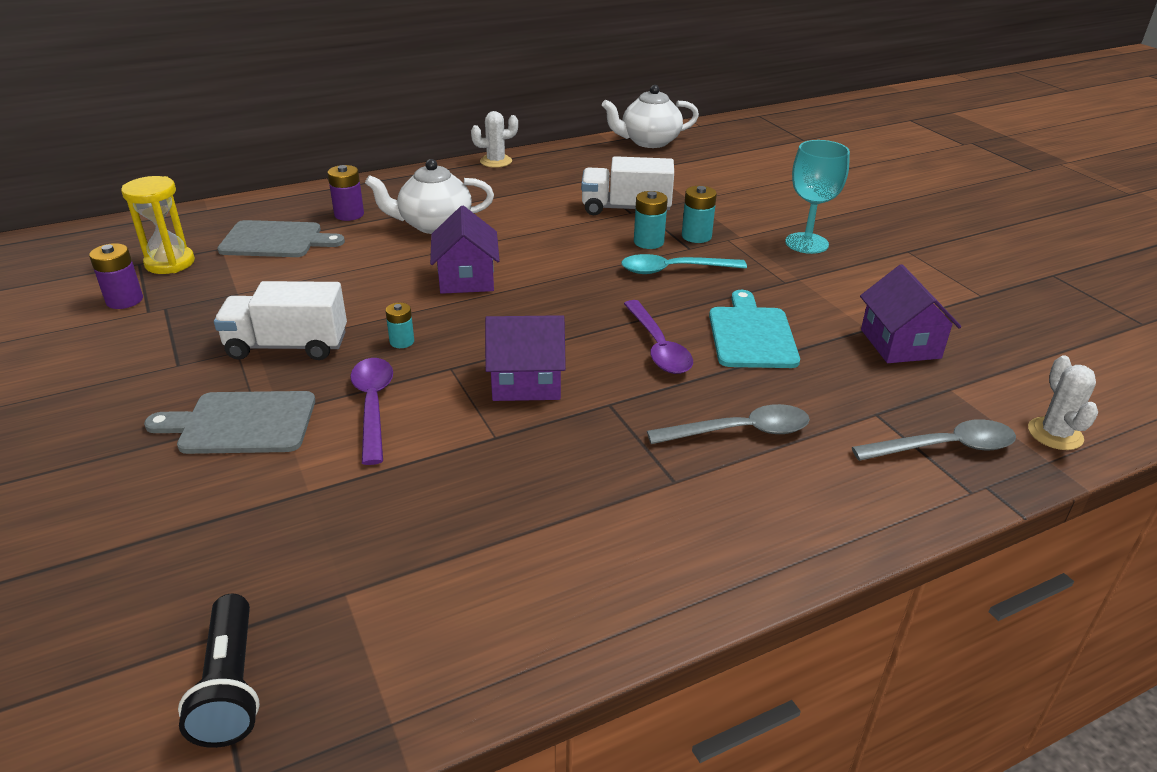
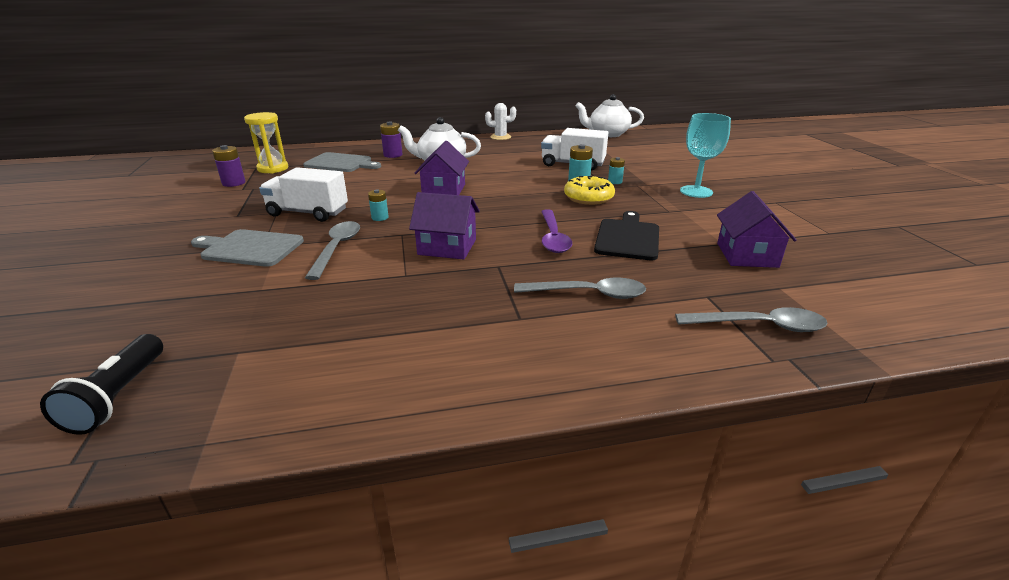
camera: 15 degrees right, 5 degrees down
(373, 406) = (337, 248): purple spoon -> grey spoon
(673, 270) = (588, 198): turquoise spoon -> yellow donut
(696, 236) = (615, 182): turquoise battery -> turquoise battery, size x0.66
(751, 334) = (627, 238): turquoise cutting board -> black cutting board
(1055, 434) = (868, 329): white cactus -> none

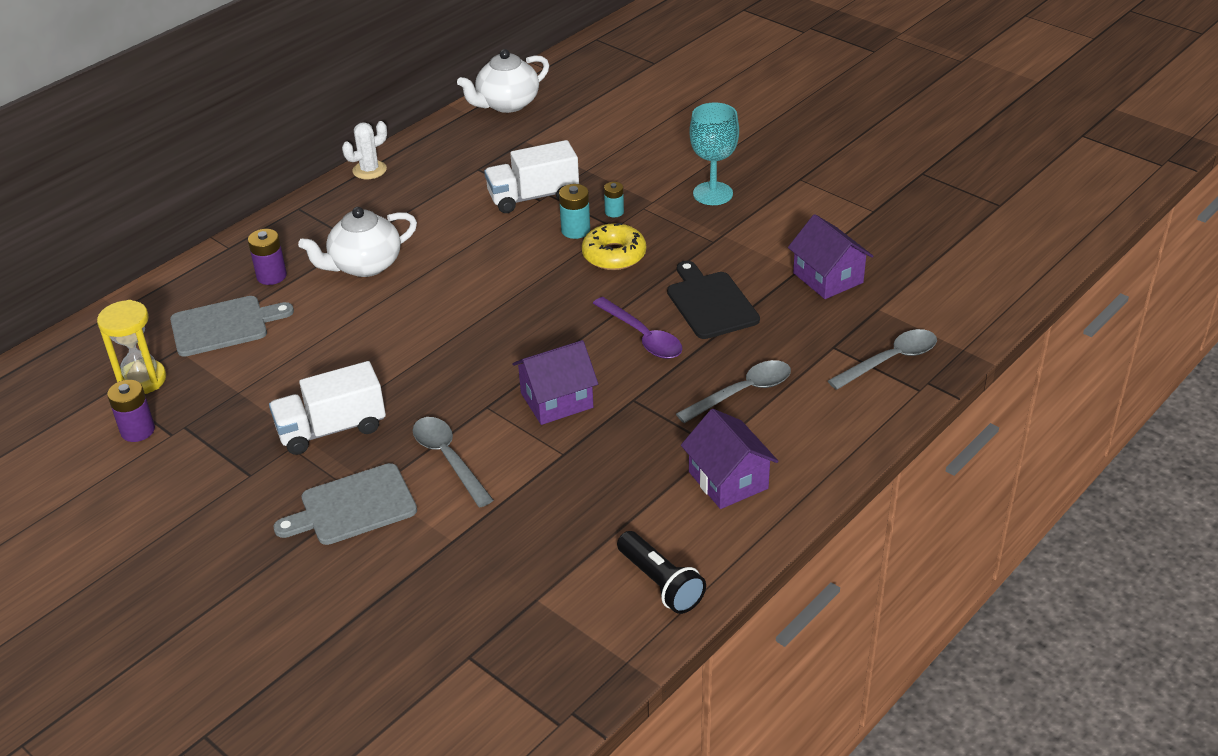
camera: 35 degrees left, 10 degrees up
(118, 396) = (507, 678): black flashlight -> black flashlight (660, 583)
(380, 217) = (428, 395): turquoise battery -> none
(444, 190) = (438, 316): purple house -> purple house (728, 480)

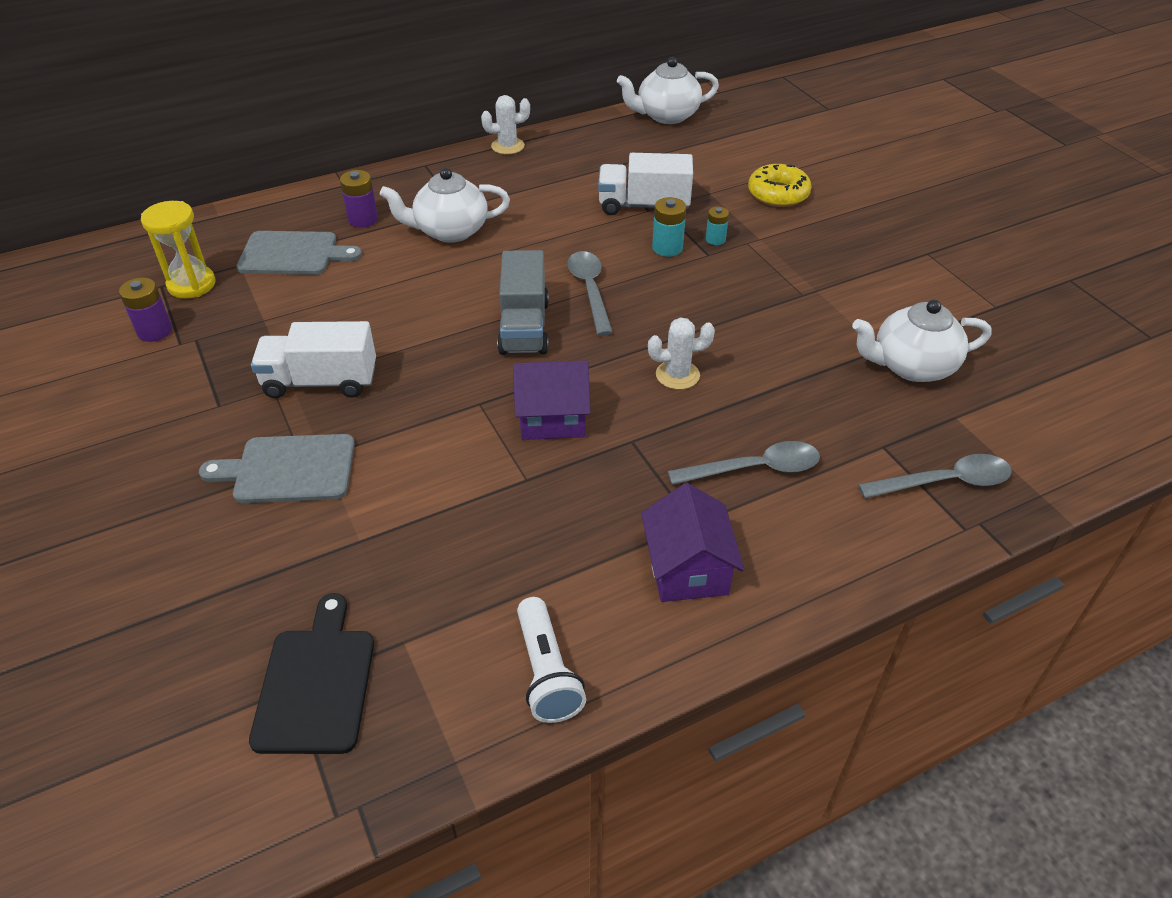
camera: 20 degrees right, 5 degrees up
(448, 459) = (409, 447): grey spoon -> grey spoon (590, 290)
(487, 333) = (524, 327): none -> grey truck
(614, 255) = (692, 282): yellow donut -> yellow donut (778, 194)
(642, 337) = (677, 375): purple spoon -> white cactus
(660, 583) = (546, 672): black flashlight -> white flashlight
(710, 303) = (768, 358): black cutting board -> black cutting board (316, 683)
(713, 193) = (826, 246): turquoise goblet -> none
(828, 278) = (911, 366): purple house -> white teapot

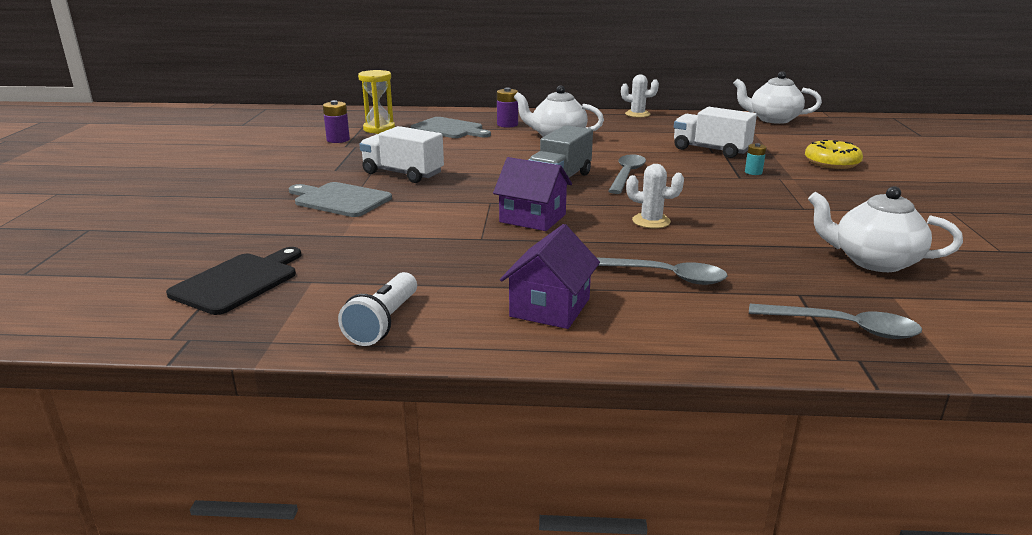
camera: 30 degrees right, 20 degrees down
(667, 248) = (709, 169): turquoise battery -> none

